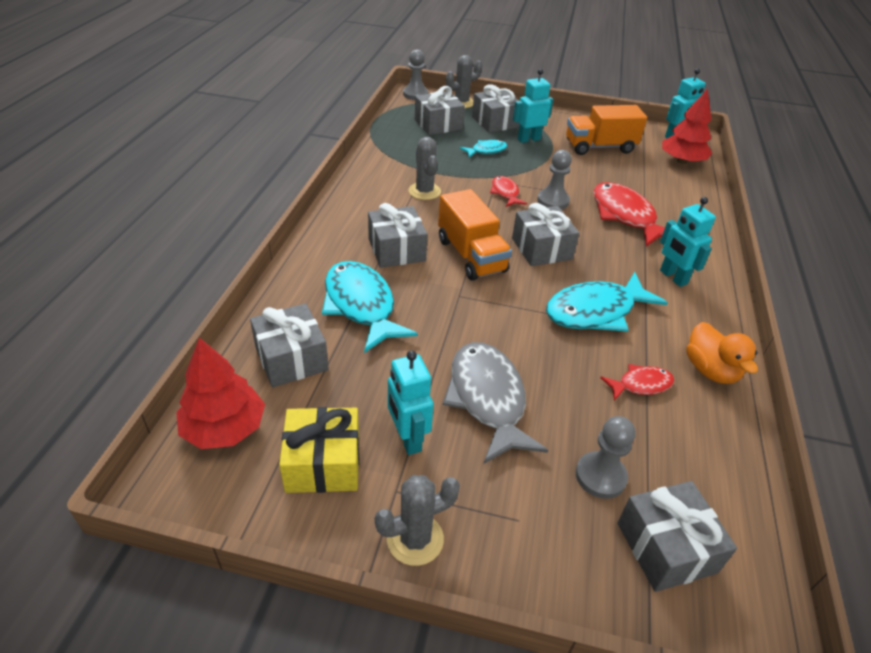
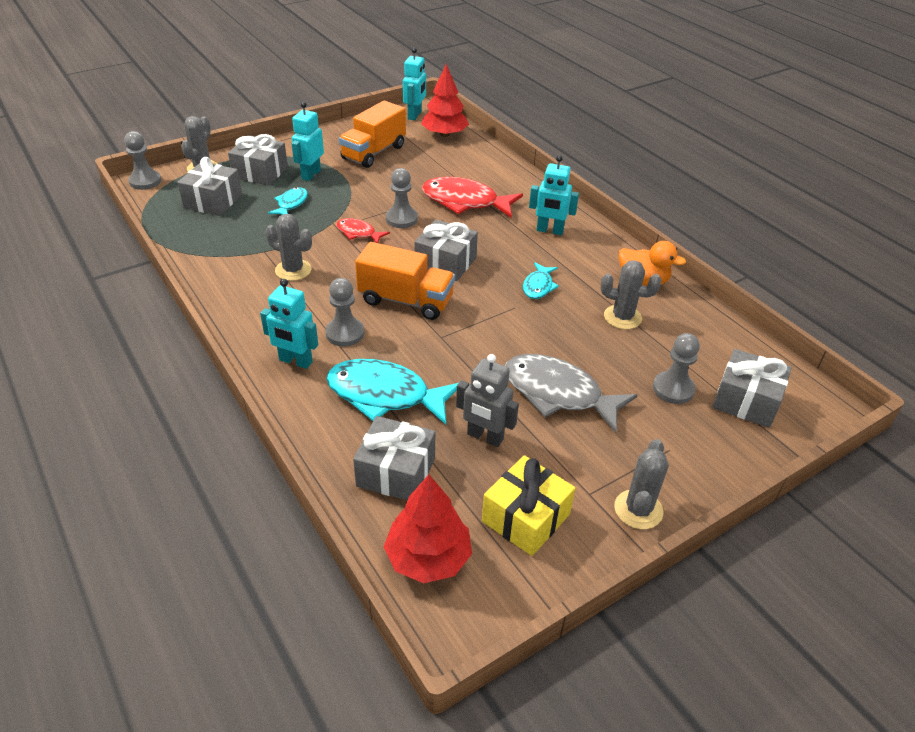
camera: 45 degrees left, 0 degrees up
(383, 384) = (485, 437): none -> grey robot
(396, 250) = (345, 333): grey gift -> grey pawn
(407, 438) = (550, 457): turquoise robot -> turquoise robot (295, 361)
(596, 311) = (538, 286): turquoise fish -> turquoise fish, size x0.52
(640, 385) = (622, 317): red fish -> grey cactus

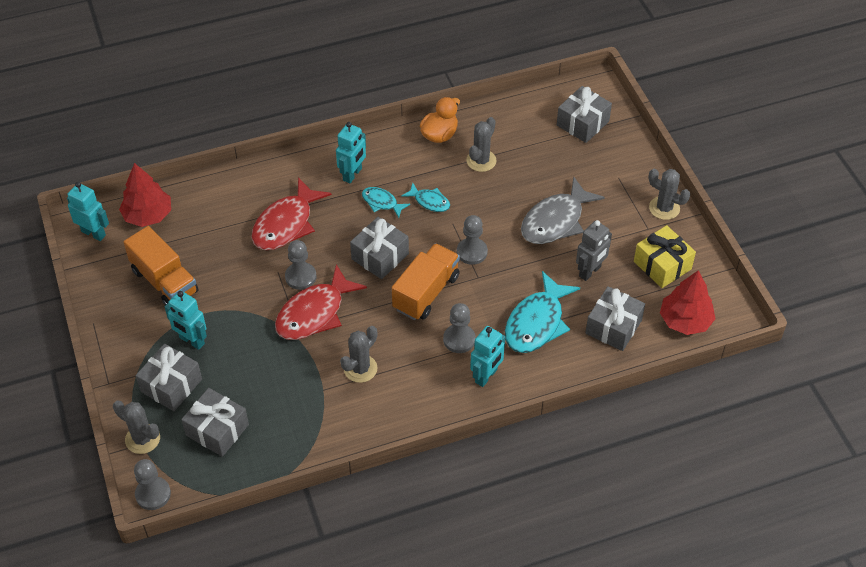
camera: 75 degrees left, 10 degrees up
(291, 204) = (245, 362): turquoise fish -> turquoise fish (381, 202)
(358, 233) = (314, 313): red fish -> red fish, size x1.93
(673, 389) = (564, 157): grey pawn -> grey pawn (472, 252)

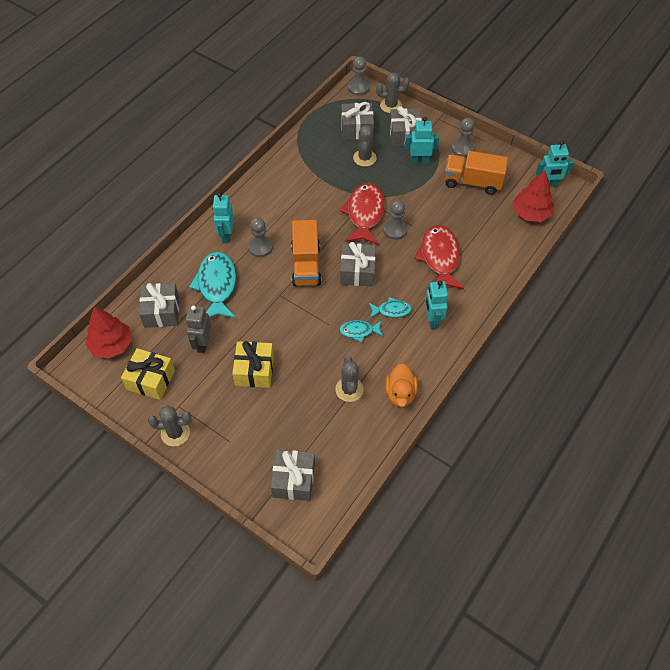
camera: 145 degrees right, 5 degrees up
(360, 368) = (307, 198): grey cactus -> grey cactus (364, 158)
(472, 252) = (298, 310): grey pawn -> grey pawn (462, 149)
(556, 221) = (254, 370): grey fish -> yellow gift

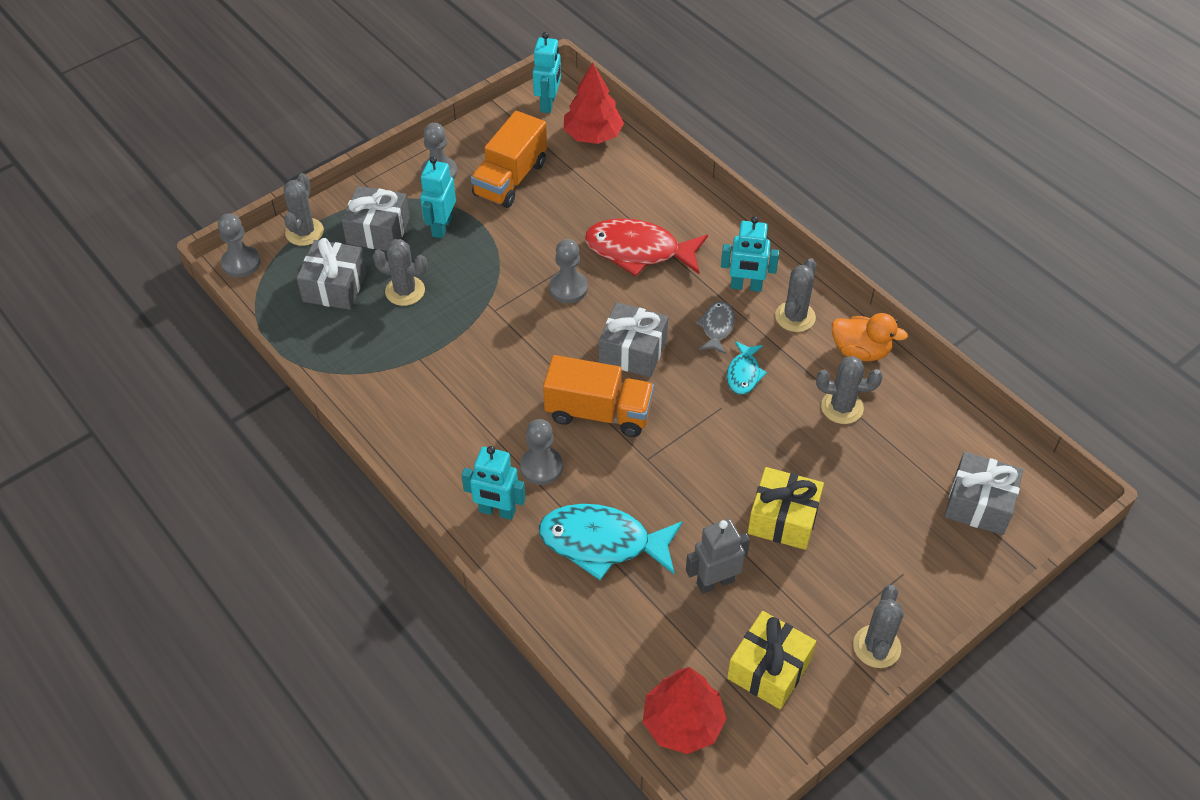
camera: 75 degrees left, 5 degrees down
(161, 312) = (633, 634): grey gift -> none
(202, 344) = (715, 582): grey robot -> grey robot turned 135 degrees clockwise
(364, 214) = (522, 317): red fish -> none
(392, 310) = (717, 327): turquoise fish -> grey fish
(416, 351) = (795, 317): none -> grey cactus

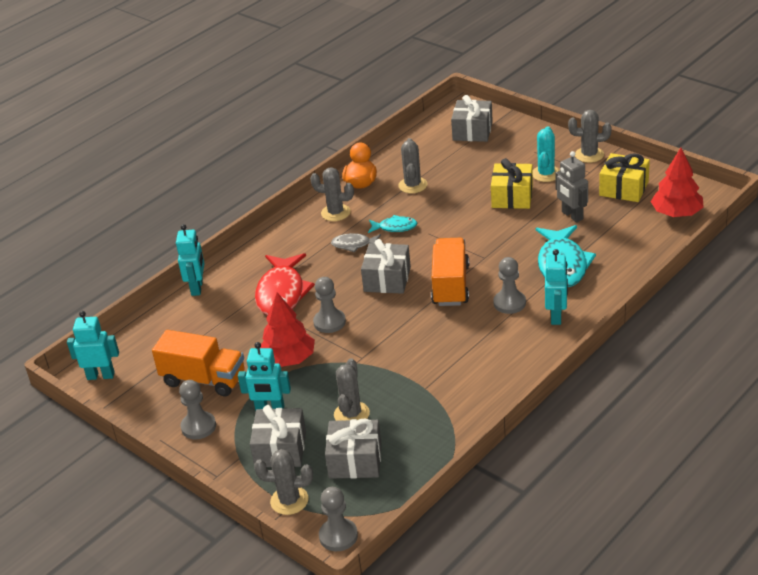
camera: 95 degrees left, 15 degrees down
(593, 135) = (143, 341): red tree -> red tree (288, 359)
(746, 286) = (310, 237): turquoise robot -> turquoise robot (197, 288)
(834, 575) = (546, 174): none -> turquoise cactus

